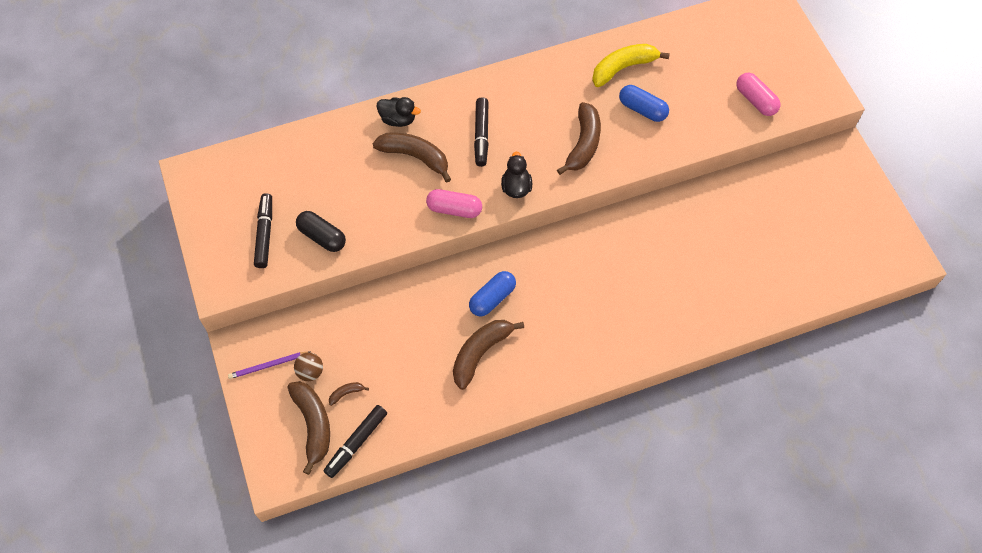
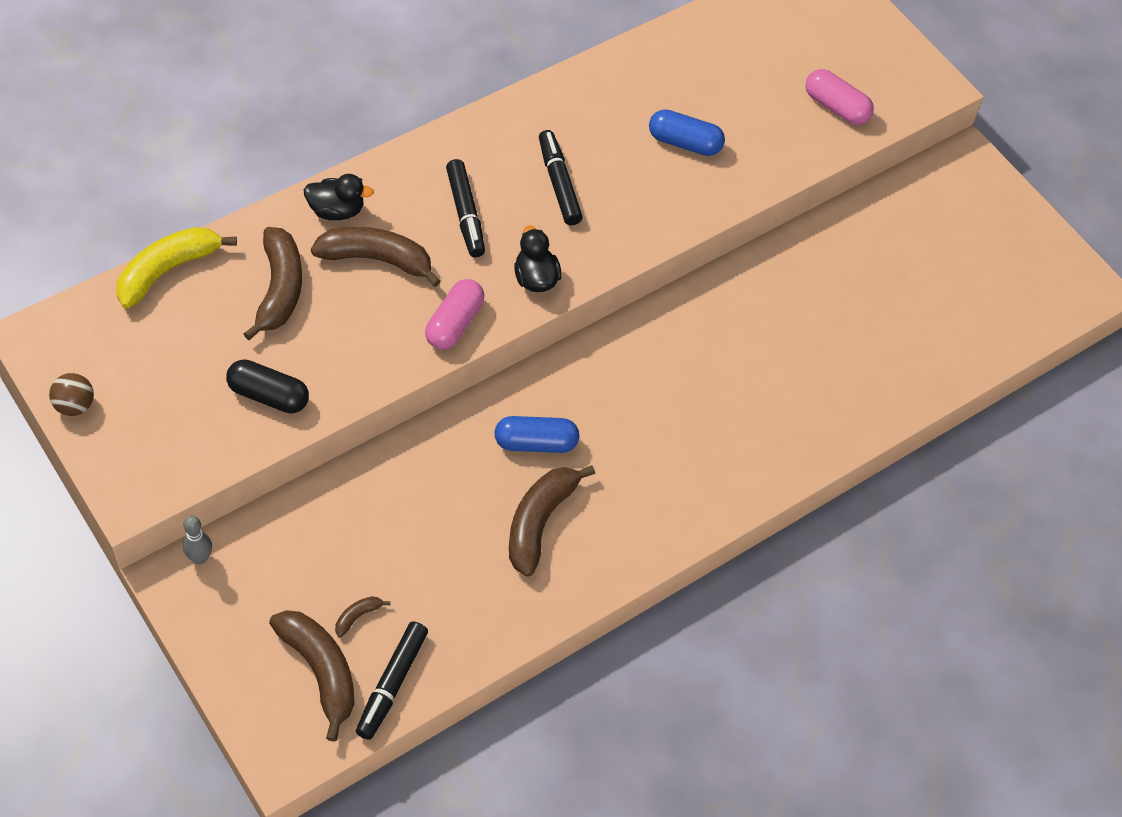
camera: 20 degrees left, 5 degrees down
(258, 334) = (200, 558): none -> grey bowling pin
(265, 234) = (180, 406): black marker -> black marker (559, 183)
(268, 366) = (228, 600): purple pencil -> none
(310, 372) = (295, 596): brown ball -> brown ball (75, 405)
(454, 209) = (454, 323): pink capsule -> pink capsule turned 60 degrees counterclockwise
(492, 298) = (535, 443): blue capsule -> blue capsule turned 60 degrees clockwise
(583, 144) = (615, 203): brown banana -> brown banana (279, 289)
(623, 68) = (642, 90): yellow banana -> yellow banana (168, 270)

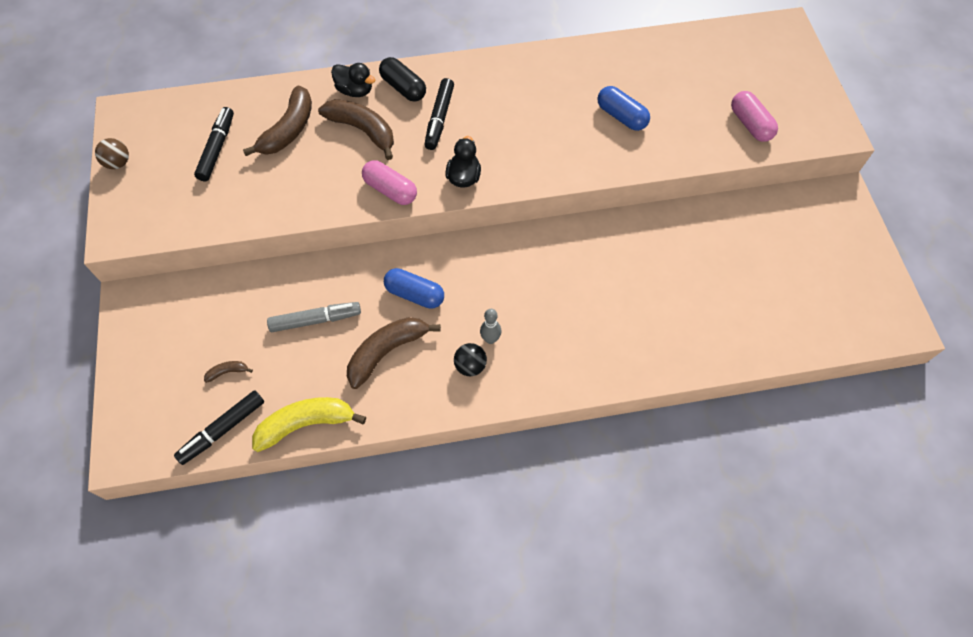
camera: 30 degrees right, 5 degrees up
(168, 270) = (227, 96): yellow banana -> yellow banana (306, 424)
(200, 558) = (152, 292): grey bowling pin -> grey bowling pin (490, 339)
(268, 395) = (240, 197): black capsule -> black capsule (403, 88)
(320, 671) = (181, 401): brown banana -> none
(431, 516) = (315, 320): none -> grey marker
(454, 323) = (390, 190): pink capsule -> pink capsule turned 75 degrees clockwise
(559, 183) = (515, 117): black marker -> black marker (217, 148)
(646, 502) = (470, 366): none -> black ball

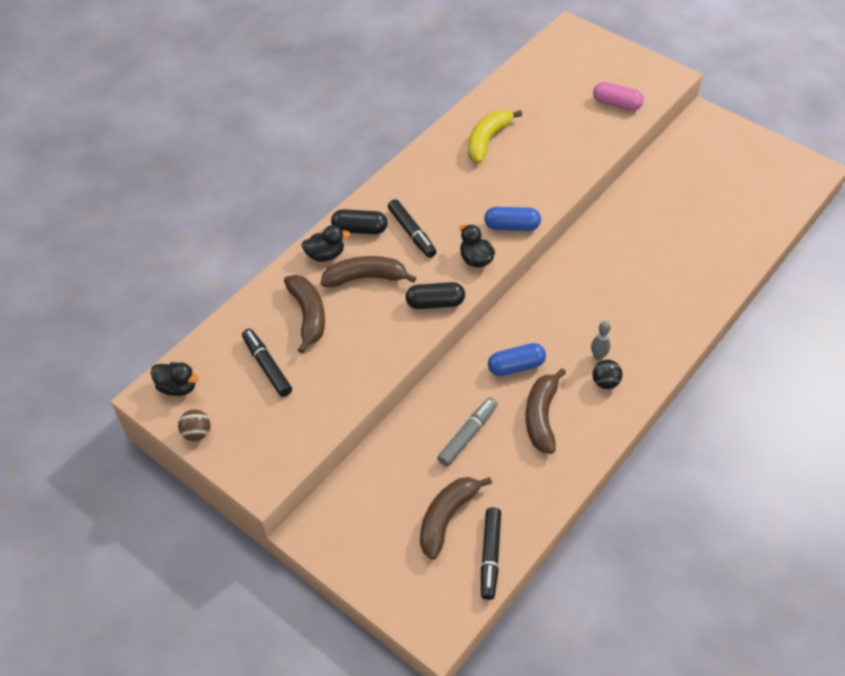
camera: 40 degrees left, 10 degrees down
(145, 119) = (178, 387): none -> black duck
(228, 372) = (447, 517): brown banana -> brown banana, size x2.27
(306, 424) = (543, 504): yellow banana -> yellow banana (487, 140)
(390, 190) = (435, 303): pink capsule -> black capsule
(621, 116) = (532, 151): blue capsule -> blue capsule (511, 226)

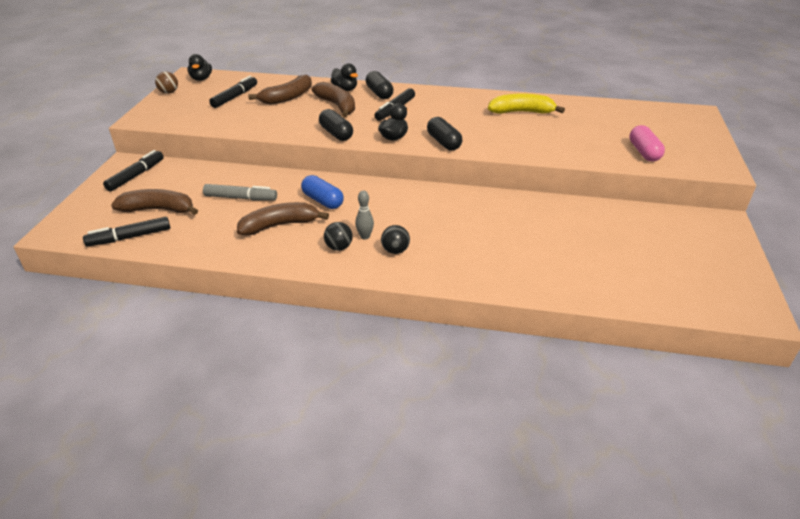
camera: 60 degrees right, 15 degrees down
(351, 526) = (136, 175): none -> black marker
(511, 226) = (443, 142): blue capsule -> black capsule
(632, 343) = (395, 250): none -> black ball

